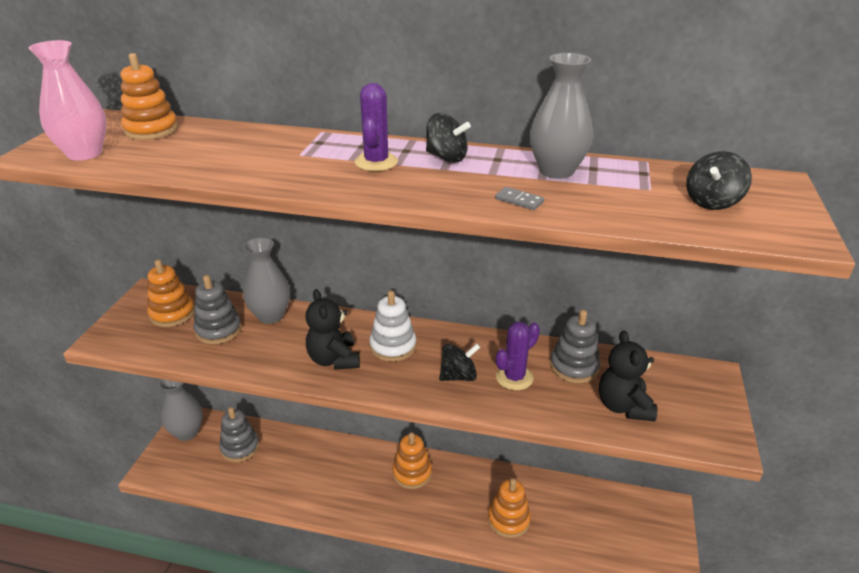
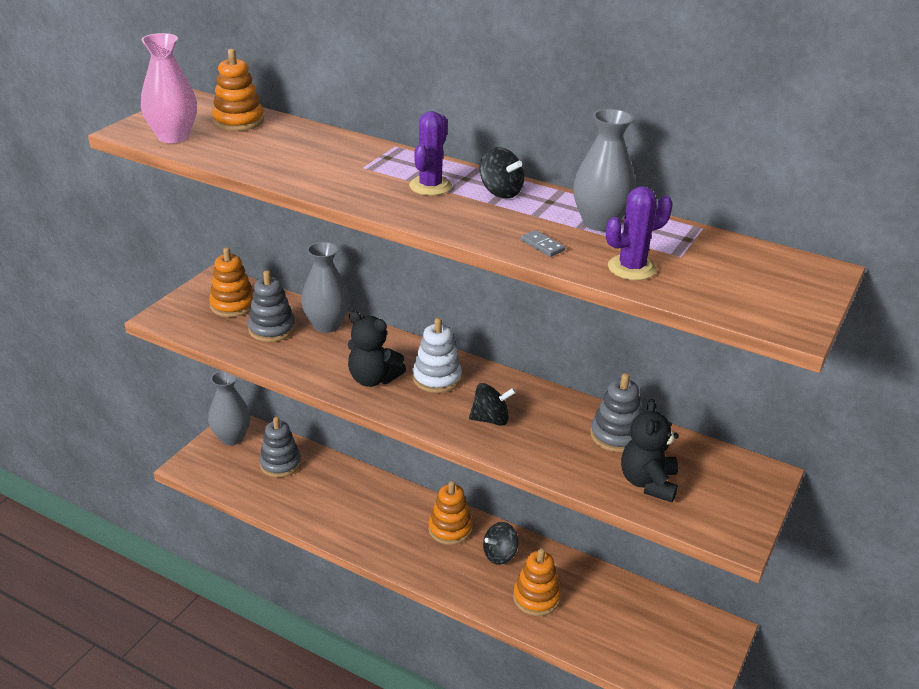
camera: 15 degrees right, 0 degrees up
(334, 360) = (373, 379): black teddy bear -> black teddy bear turned 60 degrees counterclockwise
(514, 377) = (547, 432): purple cactus -> purple cactus (631, 268)
(712, 202) = (733, 279): black spinning top -> black spinning top (500, 555)

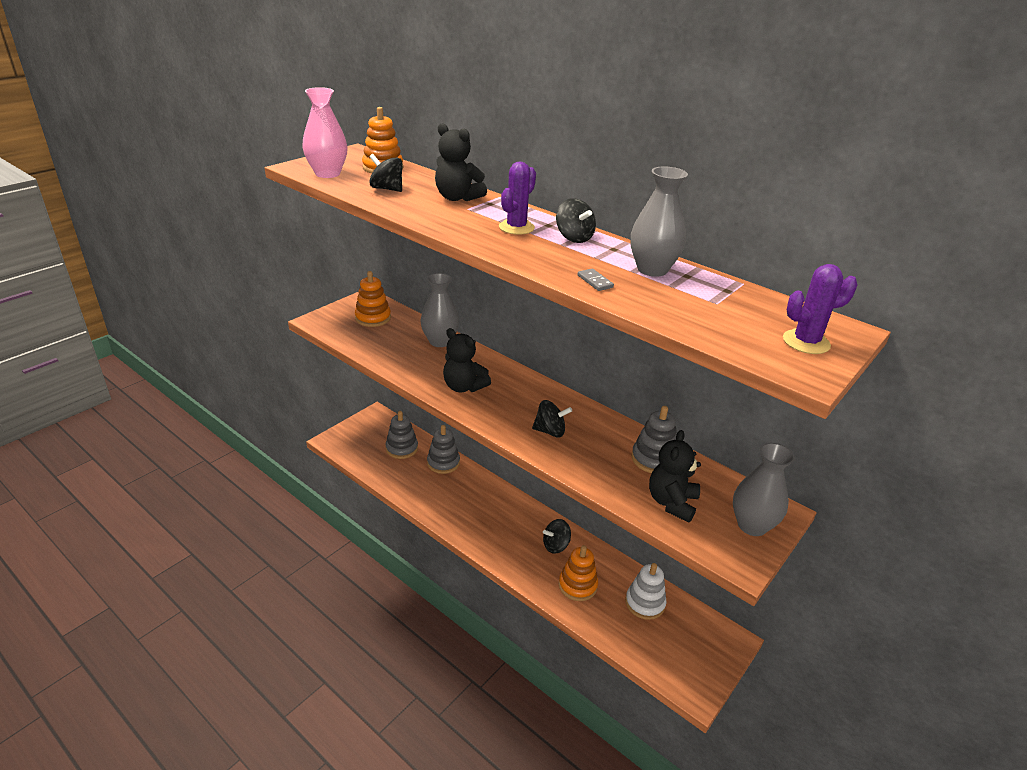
camera: 10 degrees right, 0 degrees up
(232, 437) = (371, 424): grey vase -> grey vase (752, 525)
(256, 150) = (387, 189): none -> black spinning top
(272, 329) = (396, 339): grey stacking toy -> grey stacking toy (443, 463)
(346, 153) = (457, 198): none -> black teddy bear
(437, 378) = (515, 393): white stacking toy -> white stacking toy (645, 603)
(450, 529) = (520, 518): orange stacking toy -> none
(631, 268) = (668, 308): purple cactus -> purple cactus (806, 342)

